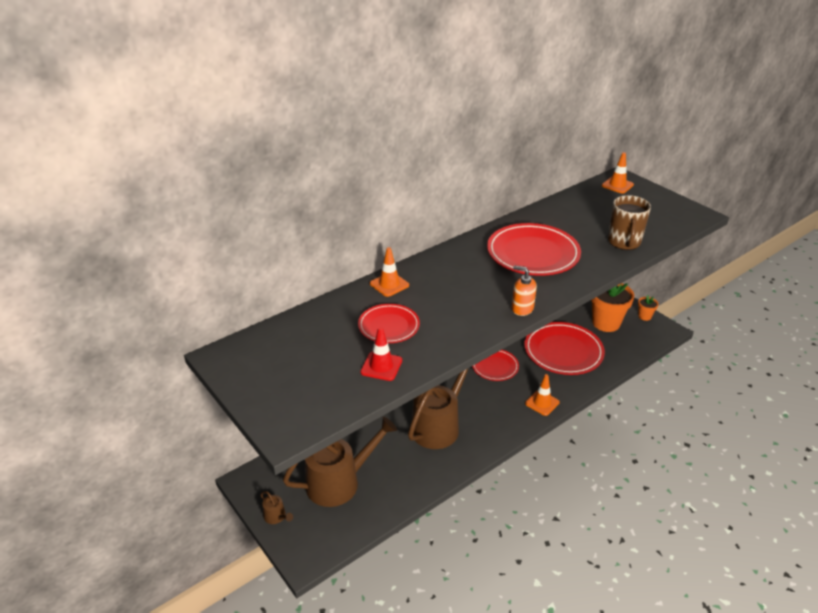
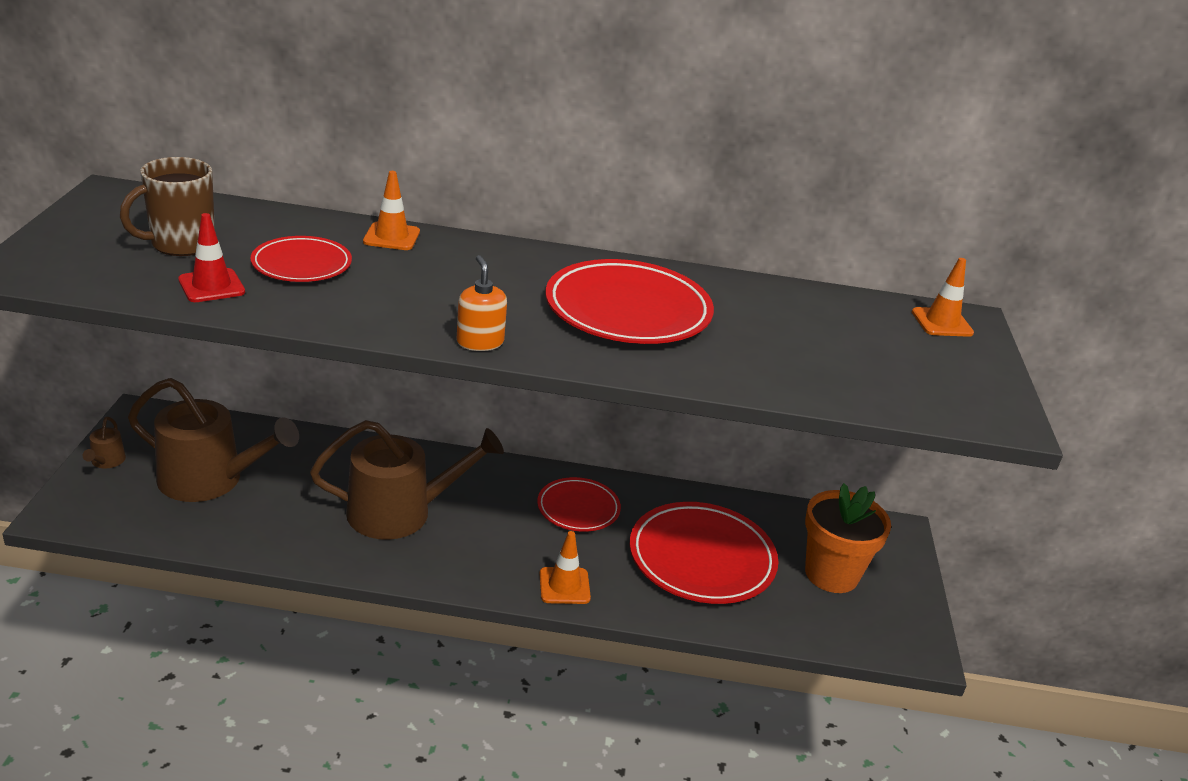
camera: 40 degrees right, 5 degrees down
(624, 242) = (792, 374): brown mug -> brown mug (181, 244)
(644, 316) = (913, 609): orange flower pot -> none

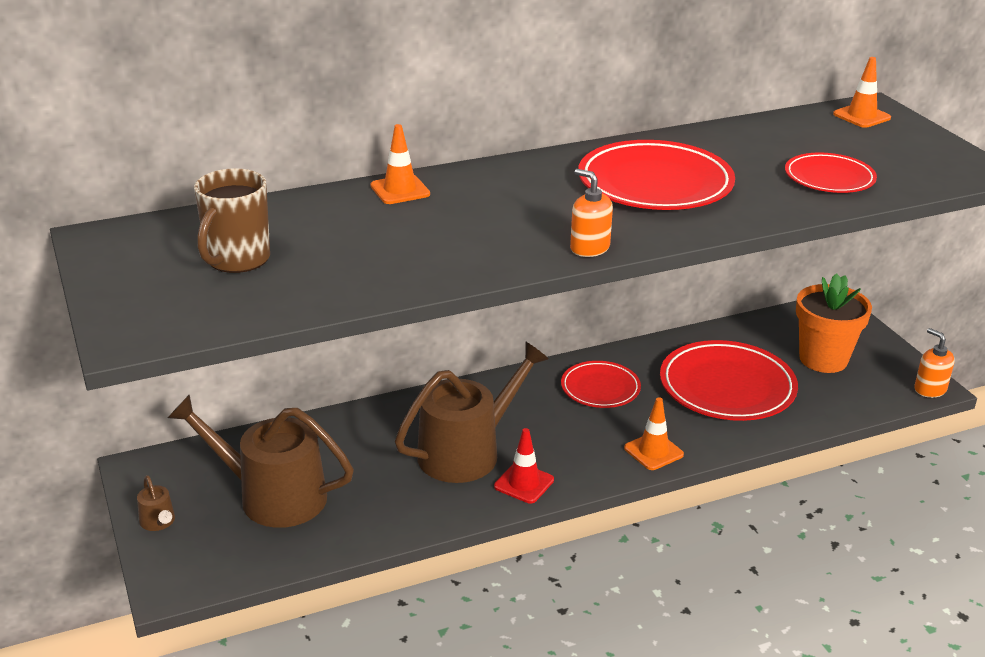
camera: 25 degrees left, 0 degrees up
(209, 479) = (273, 496): brown watering can -> brown watering can turned 150 degrees counterclockwise
(211, 286) = (319, 284): red traffic cone -> red traffic cone (524, 483)
(301, 264) = (364, 239): red plate -> red plate (829, 178)
(918, 653) = (929, 389): none -> orange soap dispenser

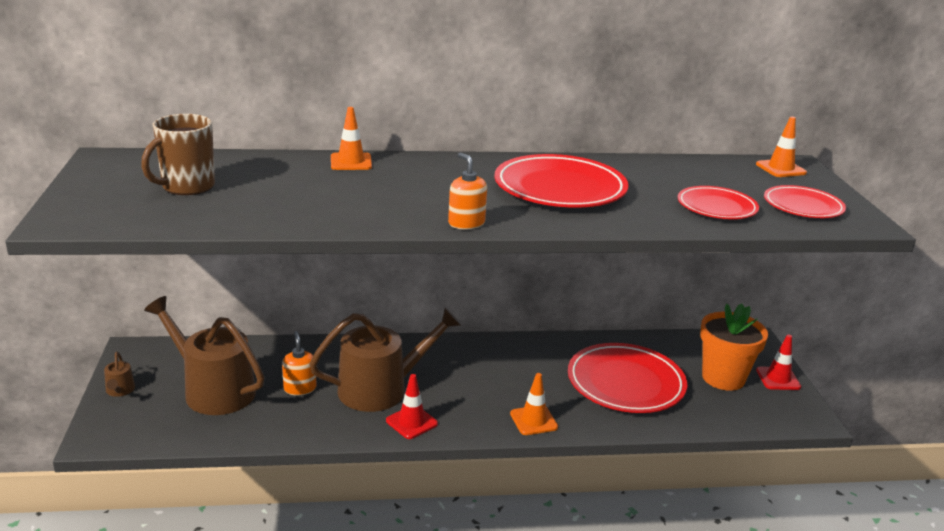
camera: 15 degrees right, 5 degrees down
(600, 388) = (517, 363): red plate -> red plate (803, 206)
(878, 348) = (778, 379): none -> red traffic cone
(929, 389) = (810, 421): orange soap dispenser -> orange soap dispenser (300, 388)

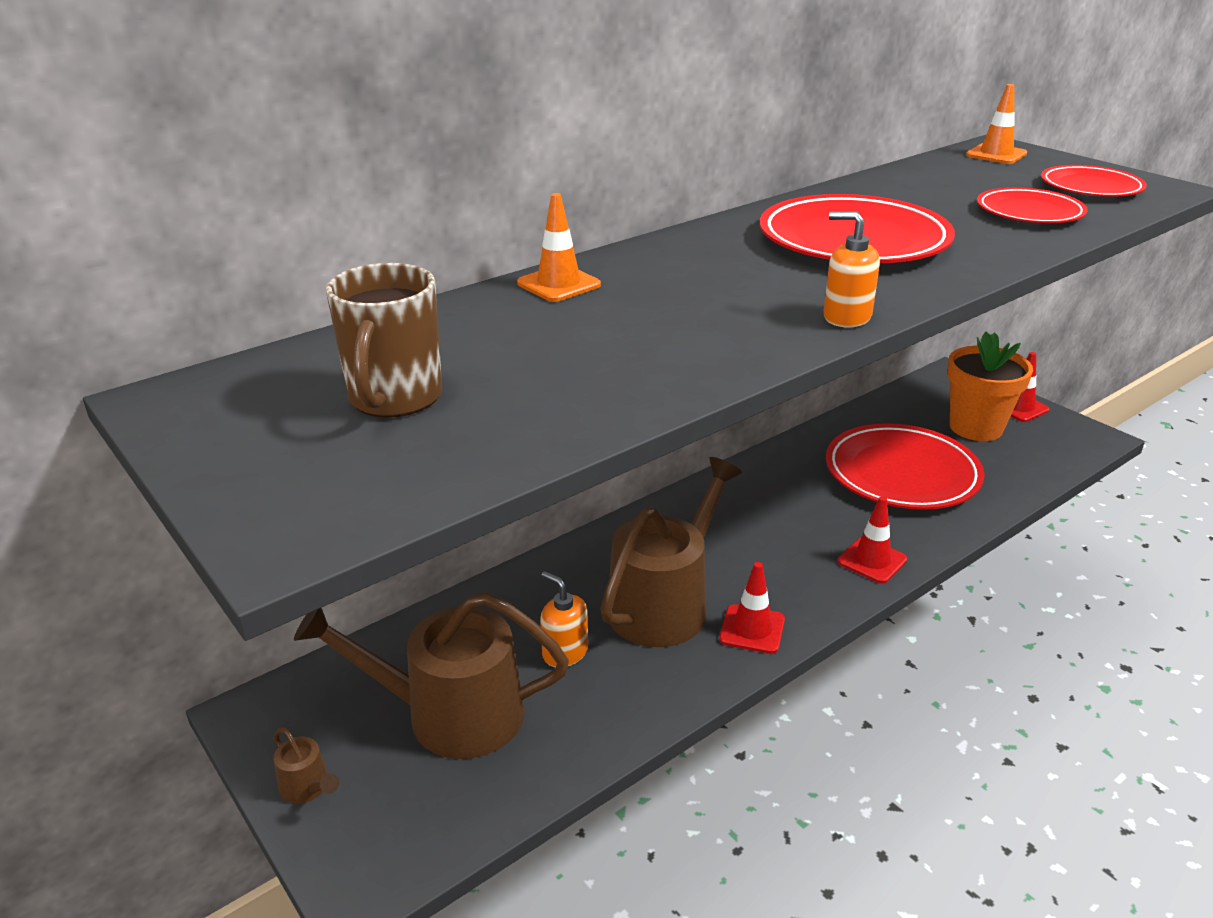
camera: 30 degrees left, 5 degrees up
(533, 420) = (872, 560): orange traffic cone -> red traffic cone

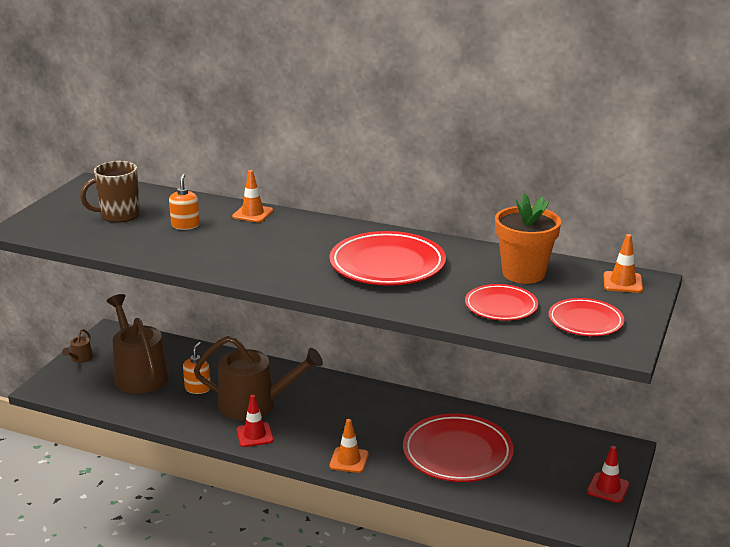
camera: 60 degrees right, 5 degrees down
(846, 317) = (275, 280): orange soap dispenser -> orange soap dispenser (185, 225)
(872, 560) = (349, 460): red traffic cone -> orange traffic cone
(976, 427) = (553, 473): orange flower pot -> orange flower pot (523, 273)

